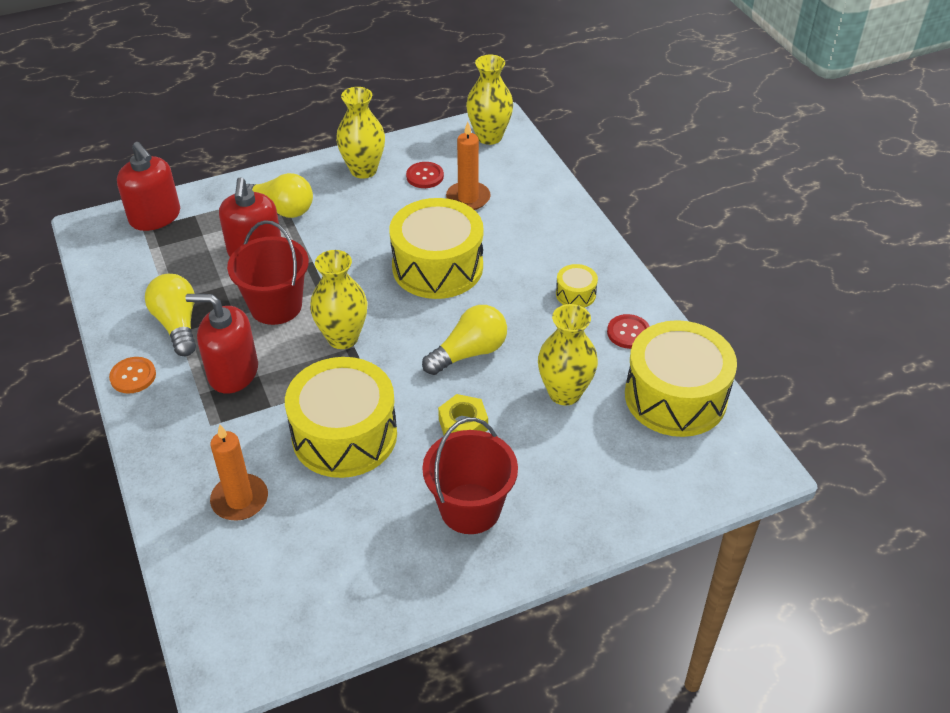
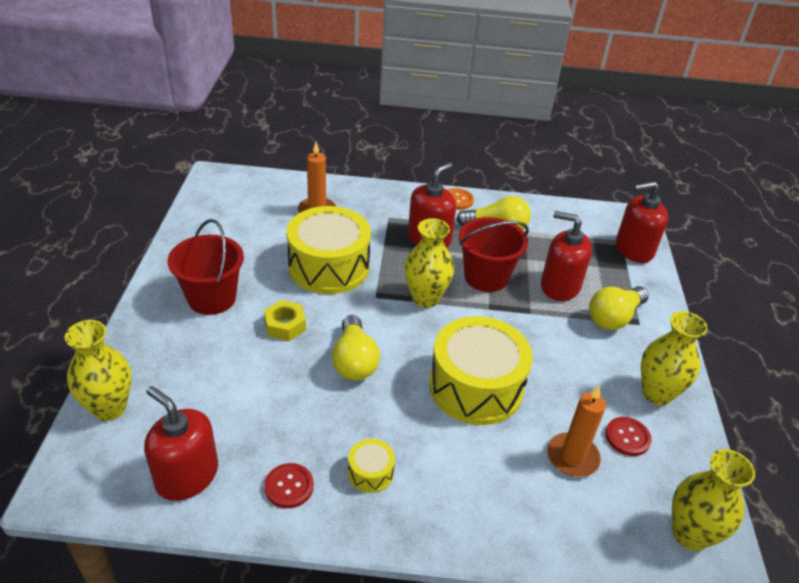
camera: 115 degrees right, 5 degrees down
(564, 393) = (261, 399): yellow vase -> yellow vase (109, 408)
(675, 396) = (187, 475): yellow drum -> red soap dispenser

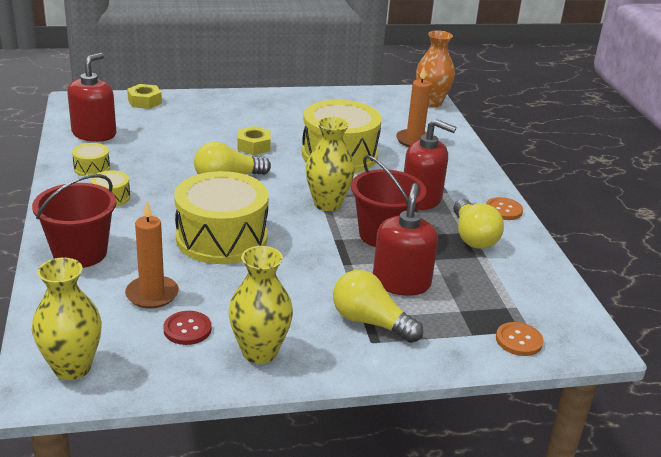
camera: 75 degrees right, 10 degrees down
(109, 408) = (145, 102): yellow vase -> yellow nut
(212, 298) = (268, 115): red bucket -> red bucket (80, 253)
(238, 177) = (431, 102): none -> orange vase
(289, 486) = (92, 168): red button -> yellow drum
(634, 249) = (519, 340): red soap dispenser -> orange button

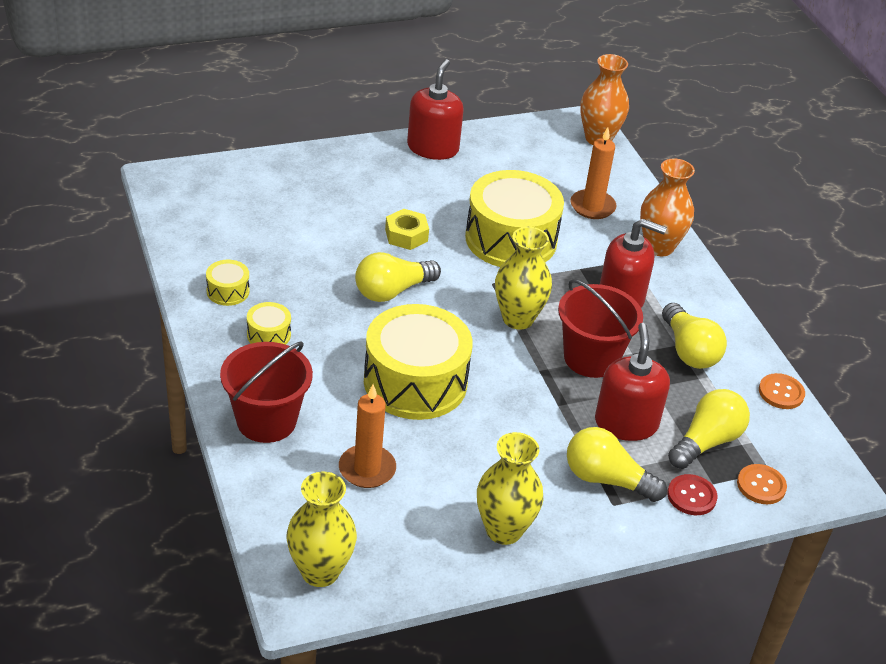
camera: 10 degrees left, 10 degrees up
(94, 134) = (207, 234): red soap dispenser -> red soap dispenser (433, 148)
(145, 102) = (248, 172): yellow nut -> none
(187, 329) = (420, 510): red button -> red button (691, 496)
(464, 168) = (659, 247): none -> orange vase
(473, 303) = (706, 442): none -> yellow light bulb
(503, 210) = (715, 307): orange button -> orange button (781, 392)

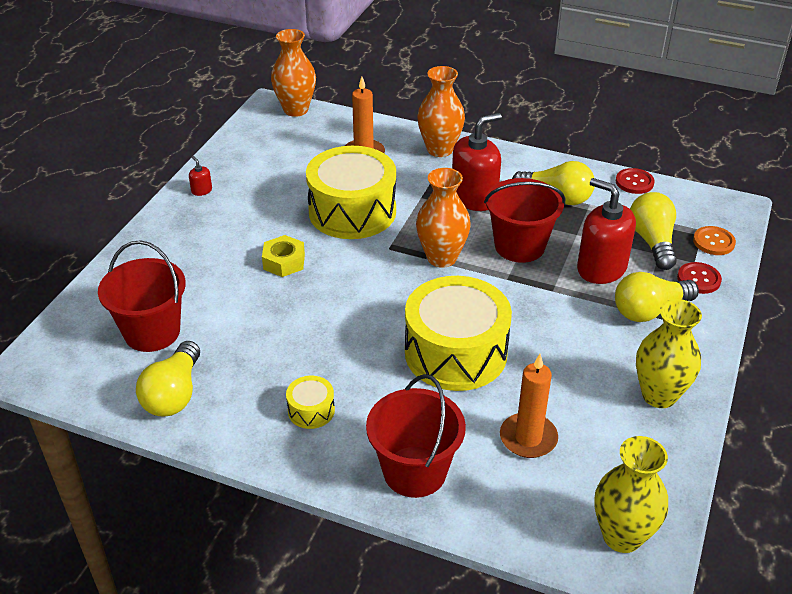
camera: 45 degrees left, 0 degrees up
(228, 291) = (228, 407): yellow drum -> none
(257, 213) = (152, 332): none -> red bucket
(392, 291) = (339, 306): yellow light bulb -> yellow light bulb (174, 394)
(433, 148) = (201, 190): red soap dispenser -> red soap dispenser, size x0.41
(518, 319) = (441, 258): yellow vase -> orange vase
(781, 392) = (634, 182): orange button -> red button

